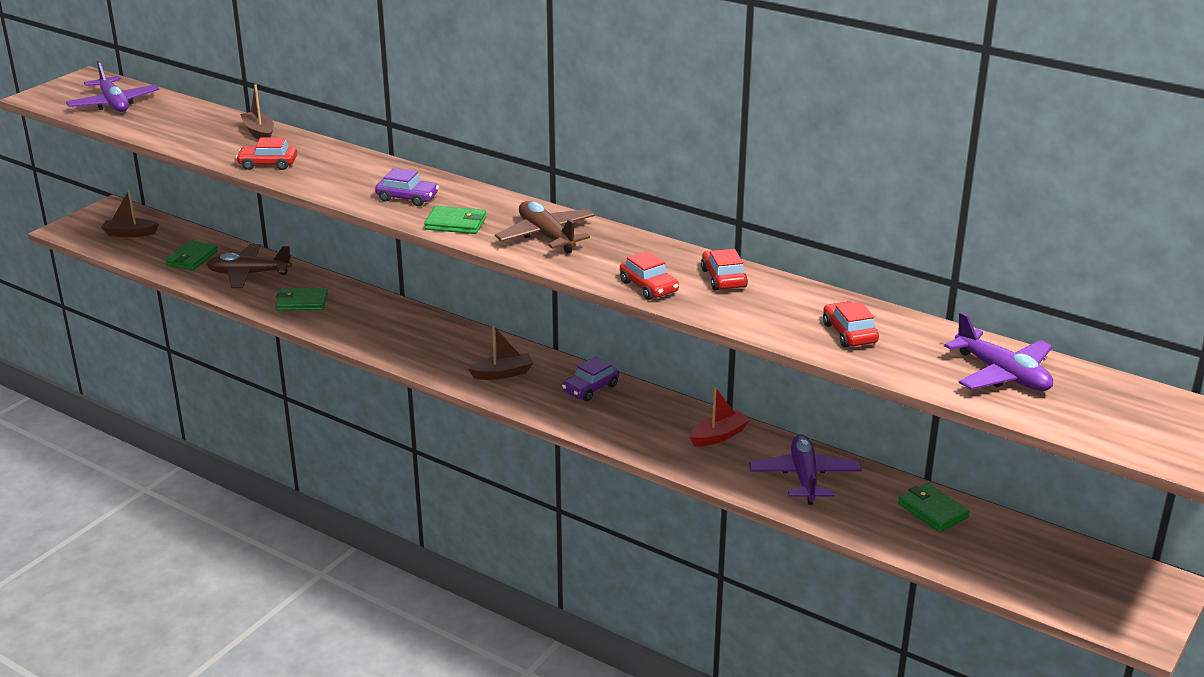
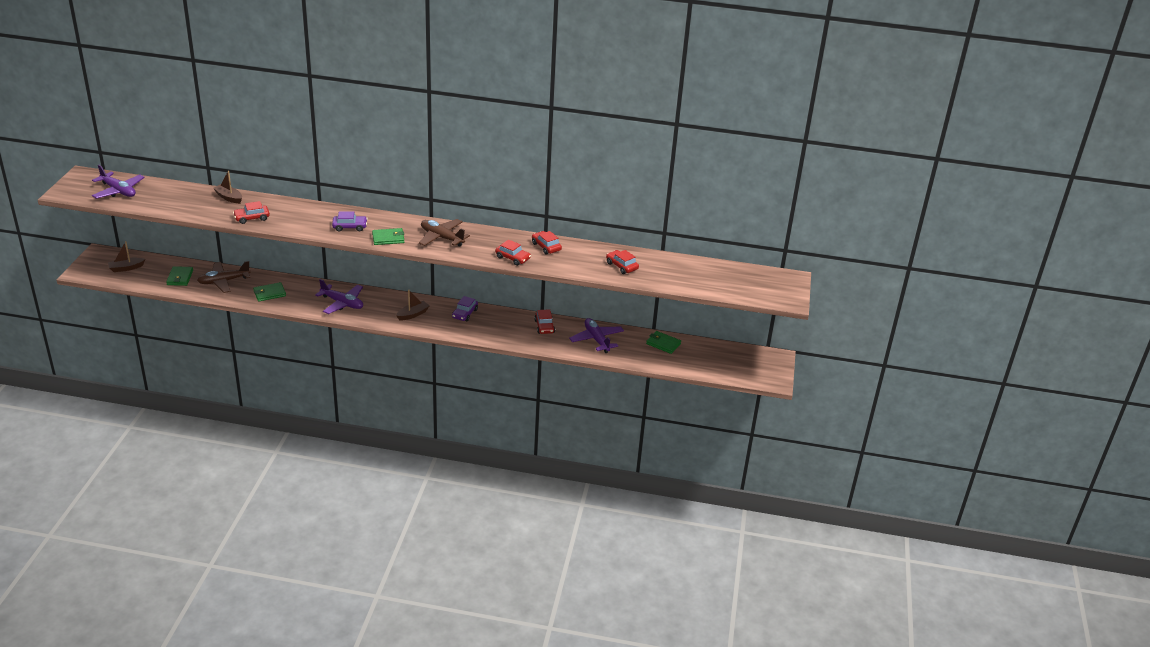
camera: 25 degrees left, 5 degrees up
(719, 436) = (544, 326): red boat -> red car
(1002, 374) = (699, 274): purple plane -> purple plane (342, 303)

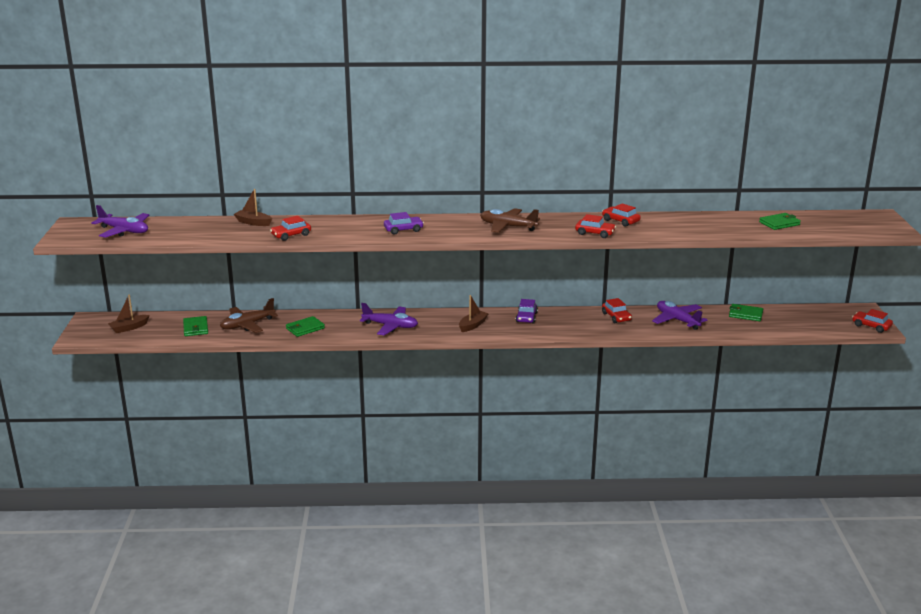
camera: 10 degrees left, 10 degrees down
(388, 238) = (452, 234): green wallet -> green wallet (779, 223)
(622, 266) = (709, 226): red car -> red car (871, 326)

